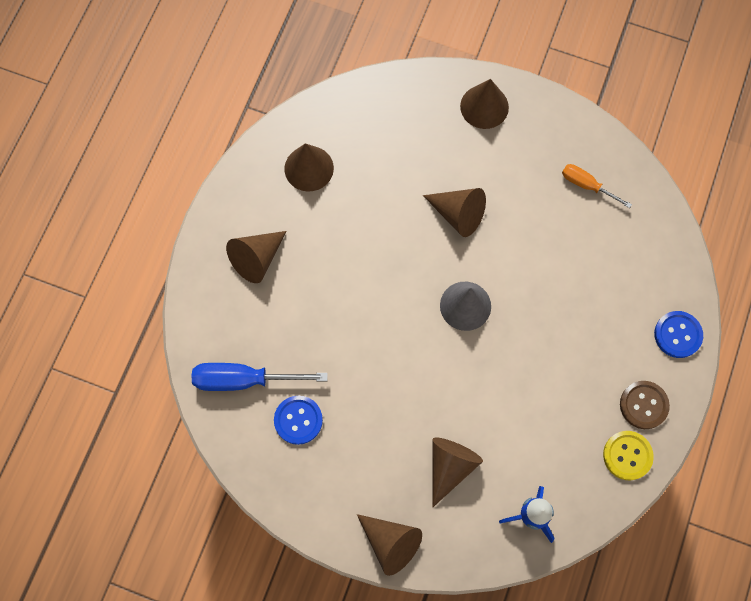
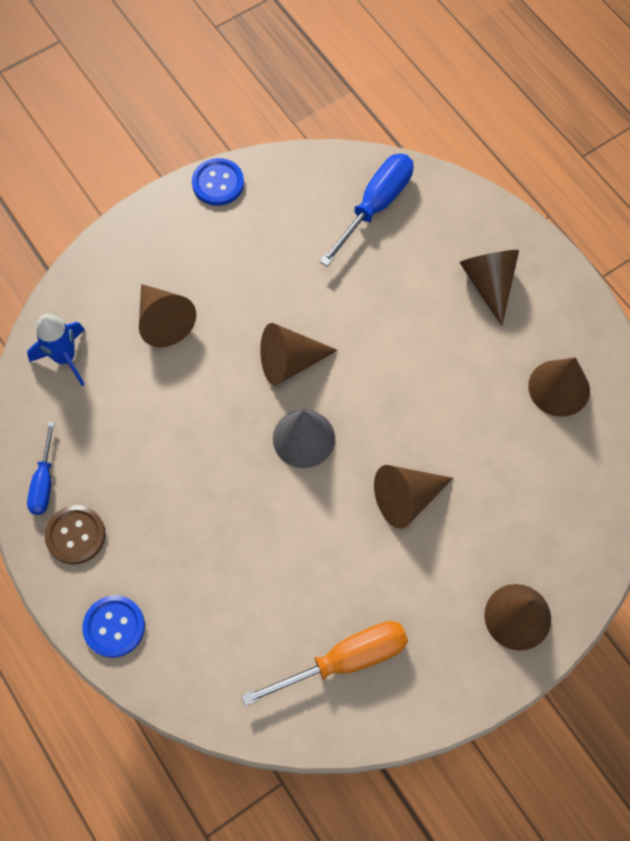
camera: 125 degrees right, 5 degrees down
(298, 420) = (304, 226): blue button -> blue button (218, 183)
(390, 543) = (139, 233): brown cone -> brown cone (290, 362)
(586, 185) = (346, 660): orange screwdriver -> orange screwdriver, size x1.67
(627, 455) = (44, 483): yellow button -> blue screwdriver

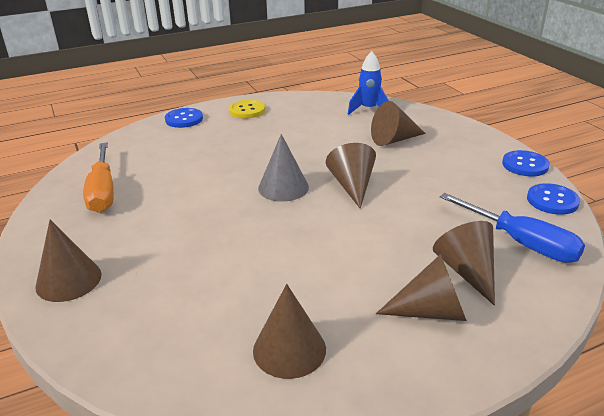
camera: 100 degrees right, 35 degrees down
(44, 483) = (284, 103): blue screwdriver -> none
(75, 535) = (247, 110): brown button -> yellow button
(294, 169) = (552, 200): none -> blue button
(406, 498) = (210, 231): brown cone -> brown cone (467, 271)

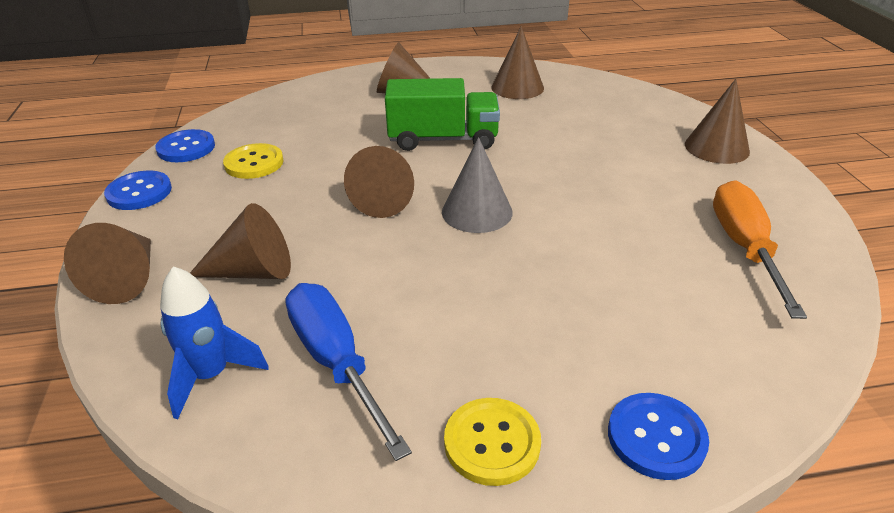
camera: 165 degrees left, 5 degrees up
(341, 246) = (443, 139): none -> green truck
(467, 271) = (349, 108): brown cone -> brown cone (127, 278)
(478, 197) = (254, 163): none -> yellow button
(522, 243) = (276, 119): blue screwdriver -> blue screwdriver (335, 361)

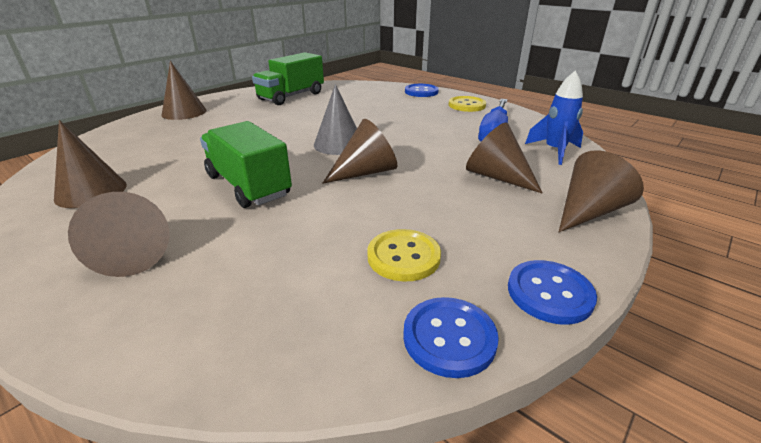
camera: 130 degrees left, 5 degrees down
(744, 247) = (291, 96): orange screwdriver -> green truck

